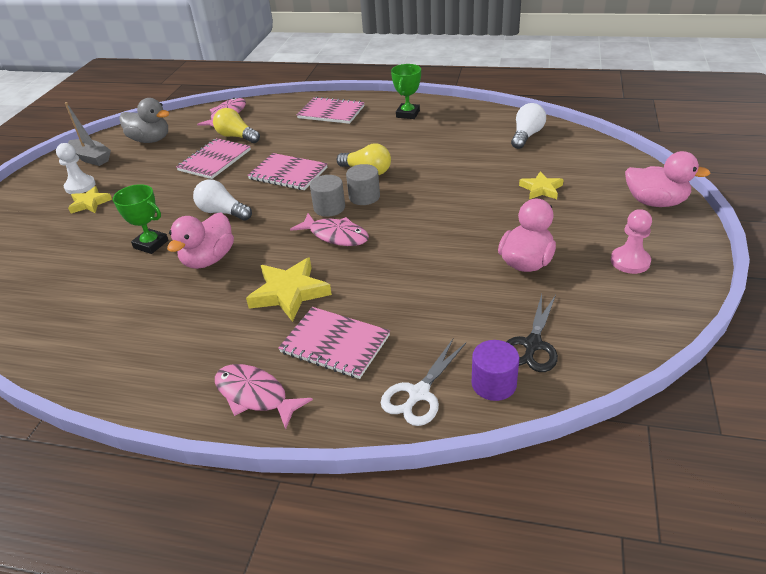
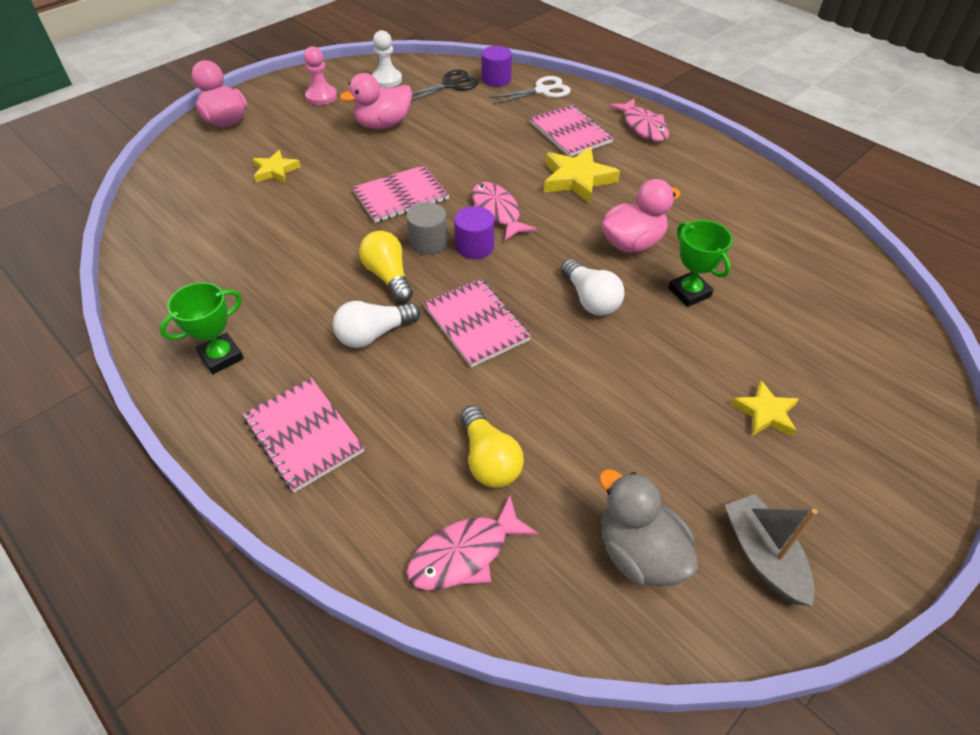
camera: 150 degrees left, 10 degrees up
(80, 186) = (782, 469): white pawn -> white pawn (387, 80)
(214, 160) = (553, 412): pink notebook -> pink notebook (401, 196)
(329, 208) = (474, 246): grey cylinder -> purple cylinder
(526, 136) = (176, 235): white light bulb -> white light bulb (374, 334)

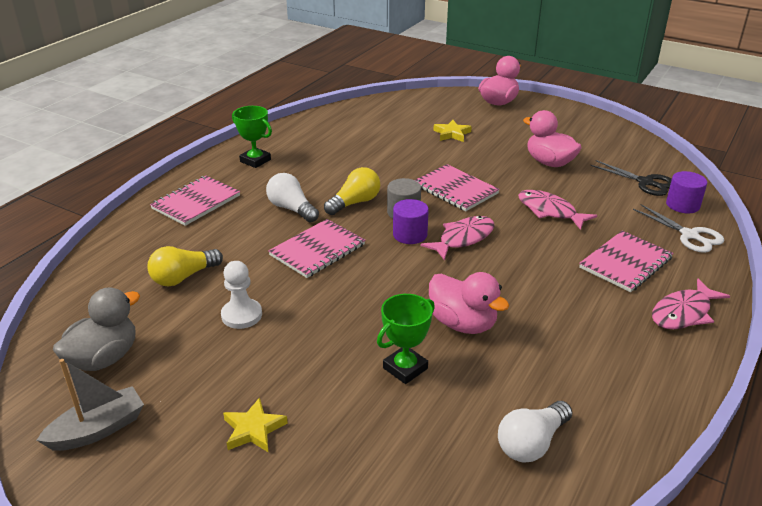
camera: 75 degrees right, 15 degrees down
(321, 96) = (565, 129): pink pawn -> none
(387, 80) = (620, 150): white pawn -> white pawn (241, 315)
(465, 554) = (106, 279): pink fish -> pink fish (549, 211)
(577, 179) = (545, 277): yellow star -> none
(590, 299) = (369, 305): white light bulb -> white light bulb (531, 443)

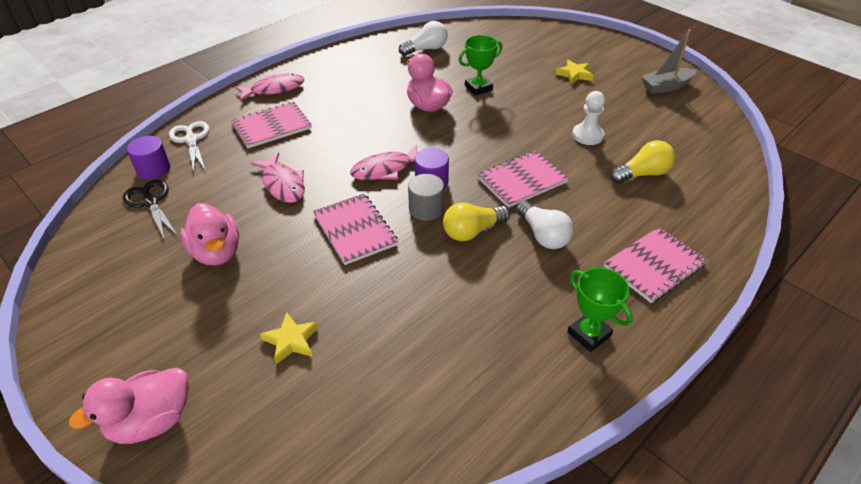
camera: 165 degrees left, 10 degrees up
(104, 358) = (681, 122): grey duck -> none

